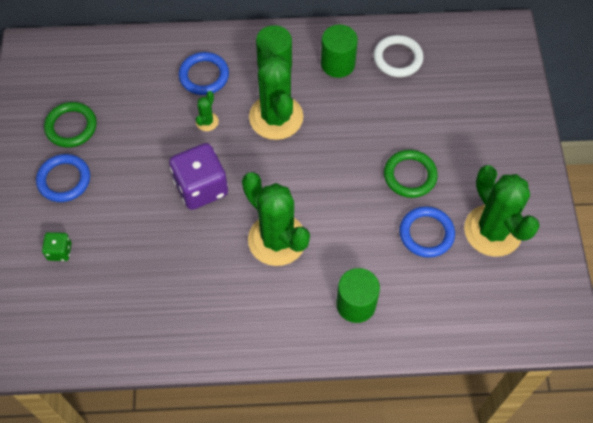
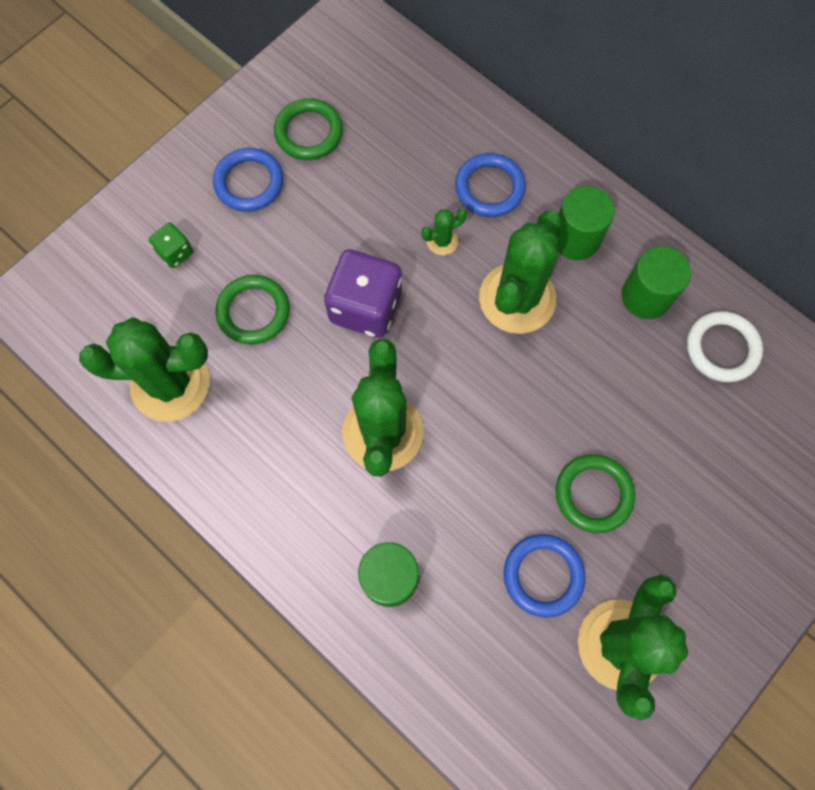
camera: 45 degrees right, 10 degrees up
(133, 320) = (170, 384): none -> green cactus
(140, 242) = (253, 312): none -> green ring

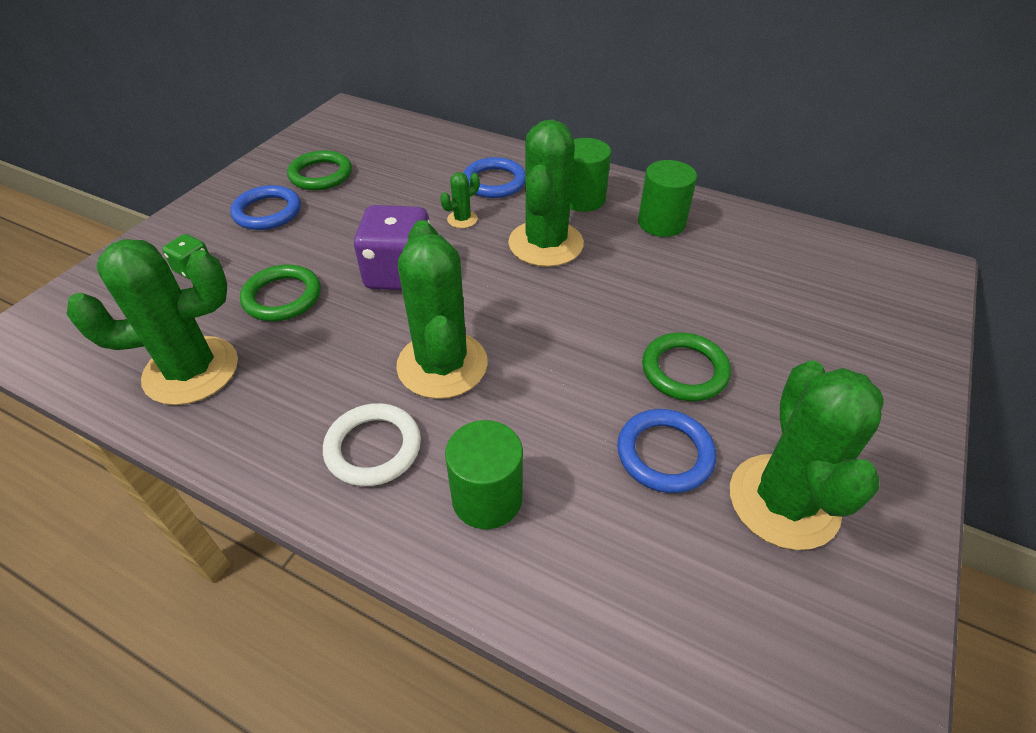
camera: 15 degrees left, 25 degrees down
(722, 348) = (746, 243): white ring -> white ring (373, 448)

